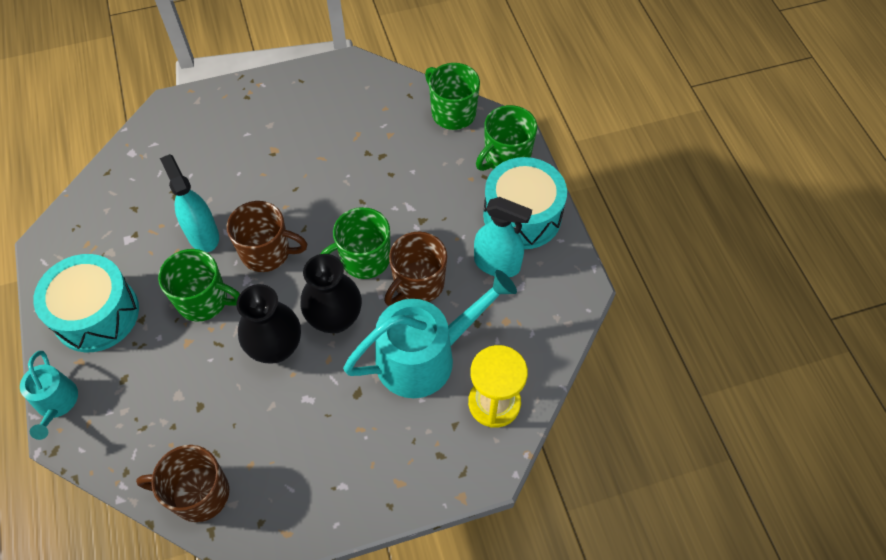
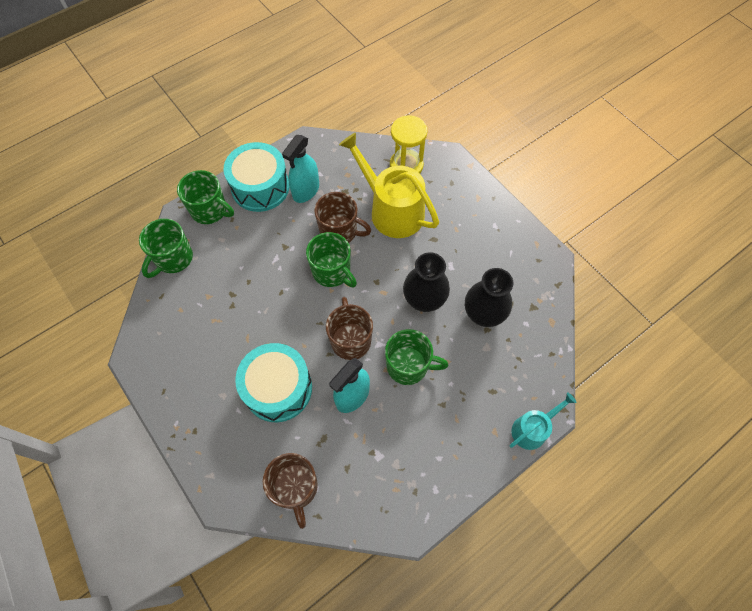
camera: 110 degrees left, 5 degrees up
(96, 314) = (453, 442): turquoise drum -> turquoise drum (278, 388)
(198, 494) = (541, 302): brown mug -> brown mug (296, 488)
(204, 300) = (408, 366): green mug -> green mug turned 105 degrees clockwise
(335, 318) = (386, 272): black vase -> black vase (483, 314)
(424, 357) = (392, 210): turquoise watering can -> yellow watering can
(497, 264) = (306, 191): turquoise spray bottle -> turquoise spray bottle turned 150 degrees counterclockwise

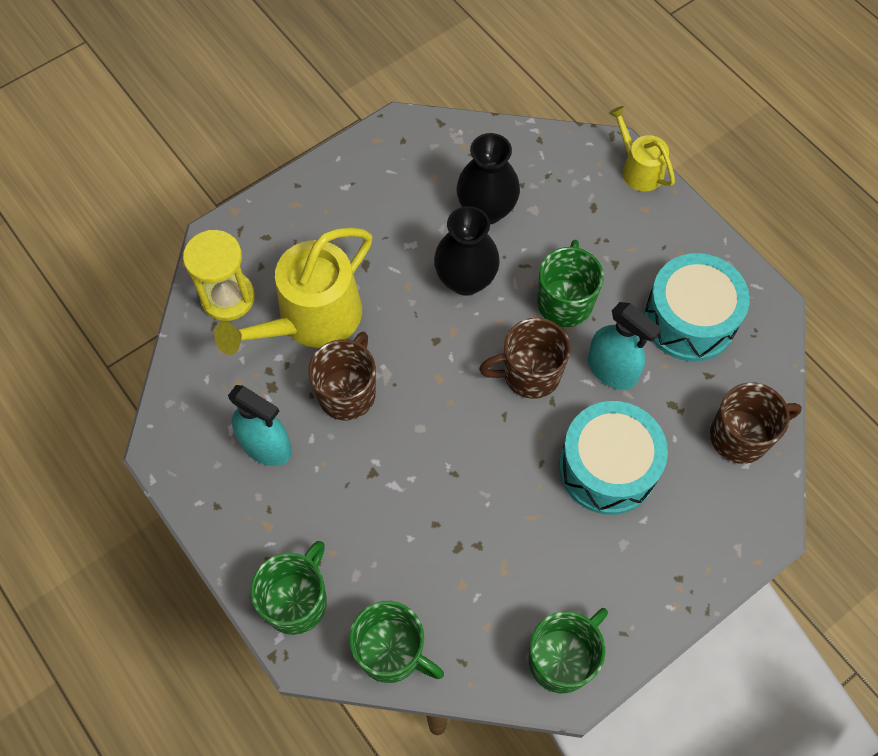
camera: 90 degrees left, 0 degrees up
(260, 187) = (253, 520): turquoise drum -> turquoise drum (689, 320)
(332, 272) = (419, 401): green mug -> green mug (562, 658)
(532, 429) = (639, 169): turquoise watering can -> yellow watering can

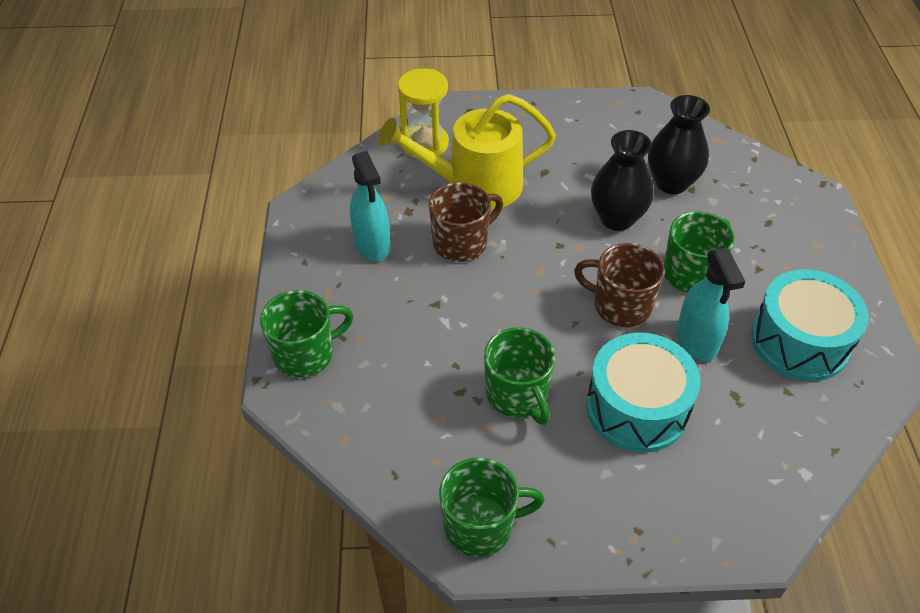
camera: 35 degrees right, 15 degrees down
(392, 652) = (345, 432): green mug -> green mug (517, 395)
(639, 169) = (831, 216): yellow watering can -> none
(741, 436) = (786, 454): brown mug -> none

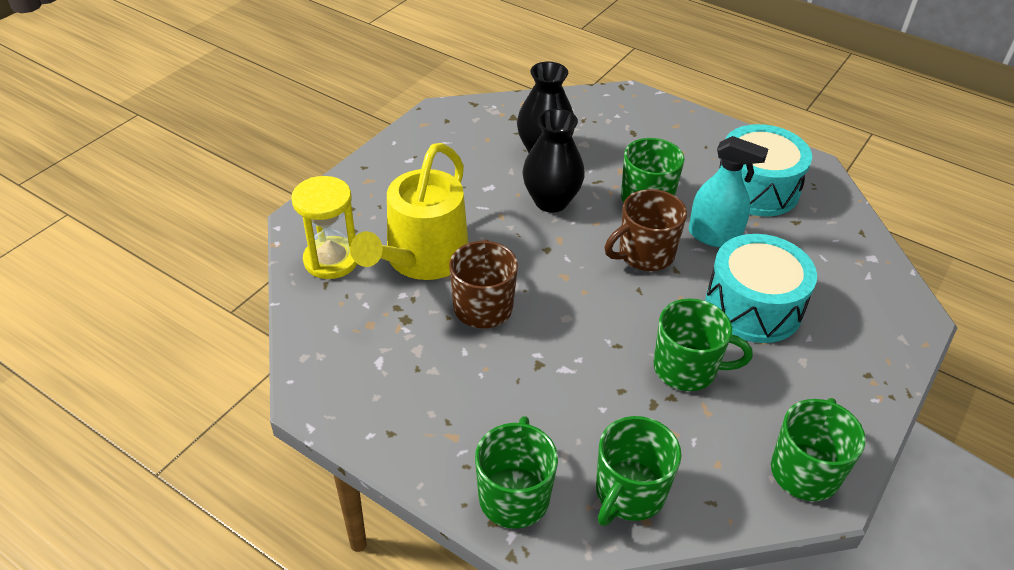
camera: 55 degrees left, 5 degrees down
(360, 418) = (629, 493): none -> green mug
(372, 244) = (421, 368): turquoise spray bottle -> none

